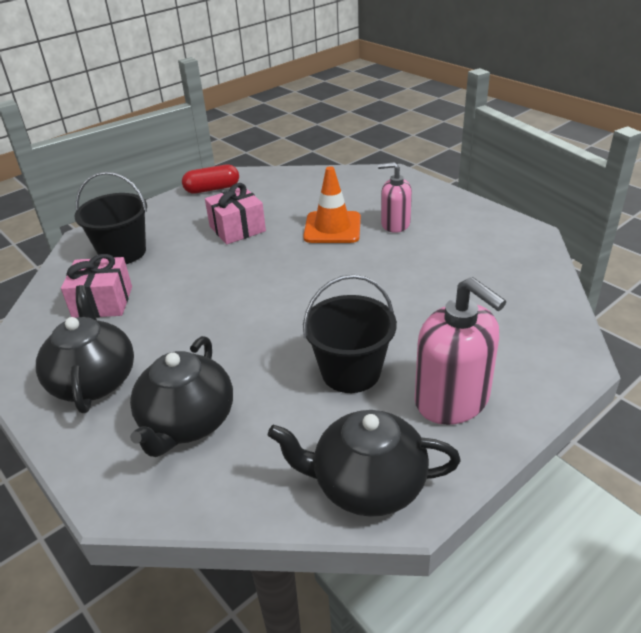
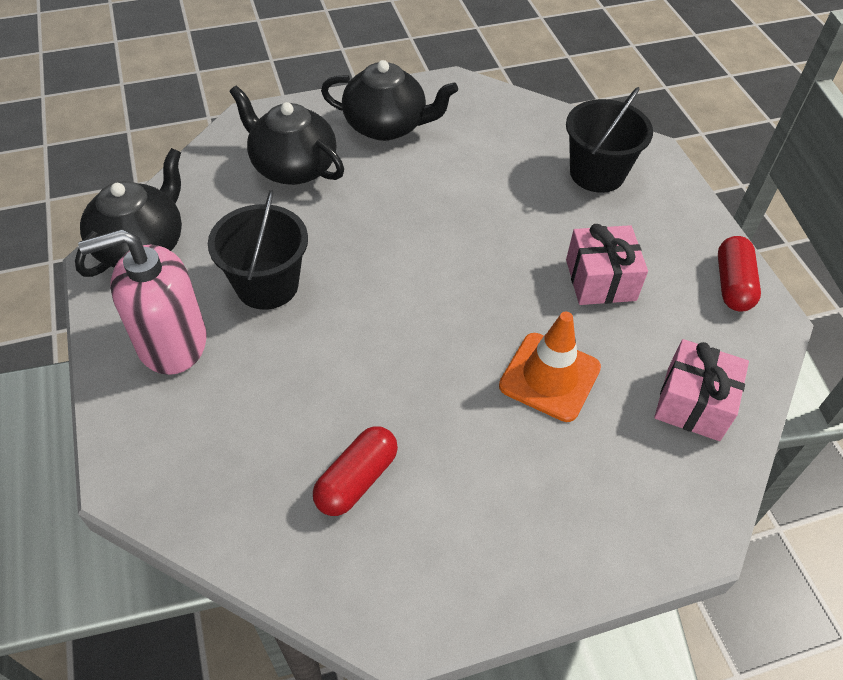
camera: 110 degrees right, 15 degrees up
(103, 302) = (504, 146): pink gift -> pink gift (693, 403)
(395, 224) = (520, 454): pink soap dispenser -> none
(468, 269) = (356, 479): none -> red capsule

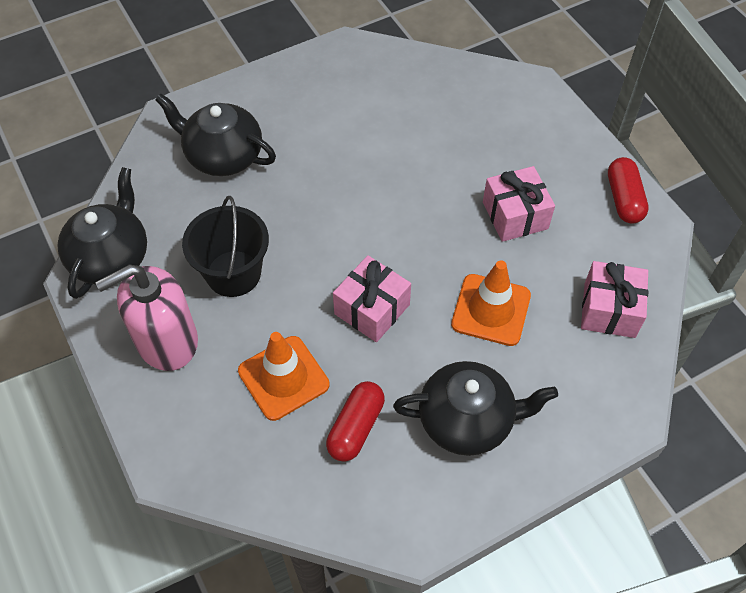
camera: 10 degrees left, 5 degrees up
(289, 407) = (283, 378): none -> orange traffic cone
(386, 126) = (296, 100): black teapot -> black teapot (467, 420)
(411, 350) = (372, 309): none -> pink gift
(597, 173) = (492, 115): black bucket -> none

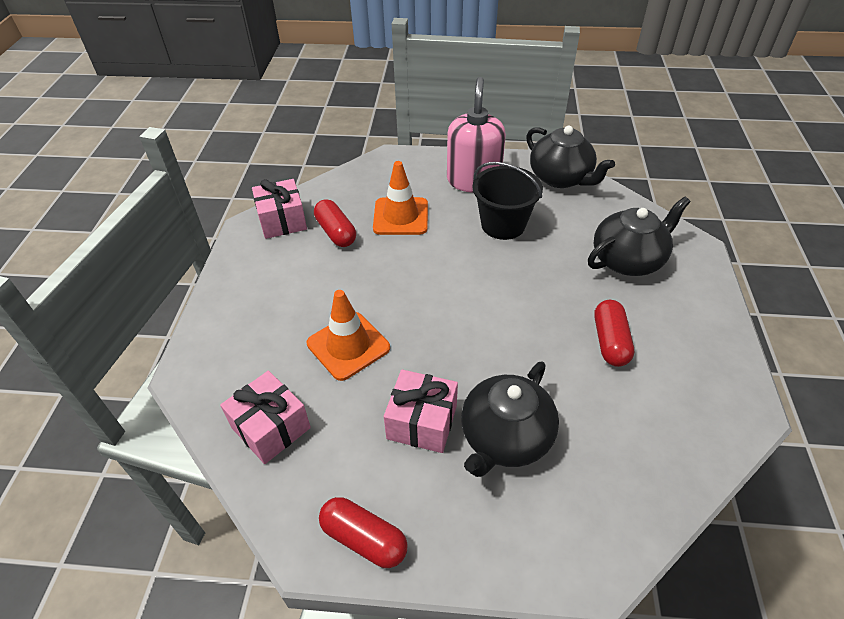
camera: 125 degrees right, 10 degrees down
(338, 135) = (610, 341): none -> red capsule
(372, 309) = (412, 279): pink gift -> pink gift (282, 221)
(467, 420) = (284, 284): black teapot -> black teapot (505, 437)

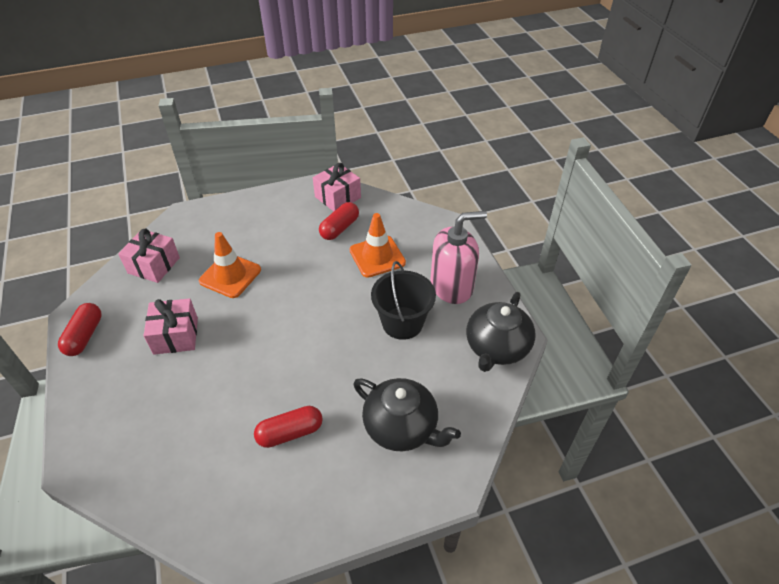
camera: 65 degrees right, 0 degrees up
(505, 437) = (173, 386): black teapot -> none

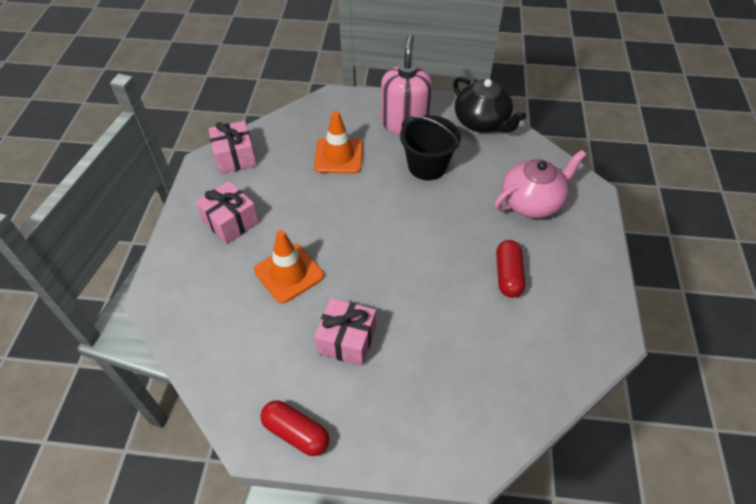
camera: 65 degrees left, 5 degrees up
(154, 265) = (223, 341): pink gift -> pink gift (230, 222)
(339, 228) = (281, 169): red capsule -> none
(401, 427) = (531, 202): black teapot -> pink teapot

